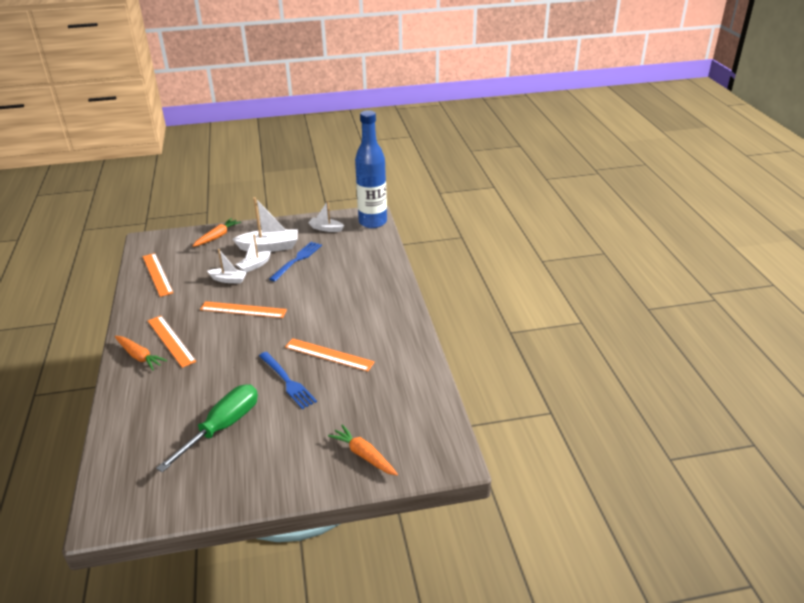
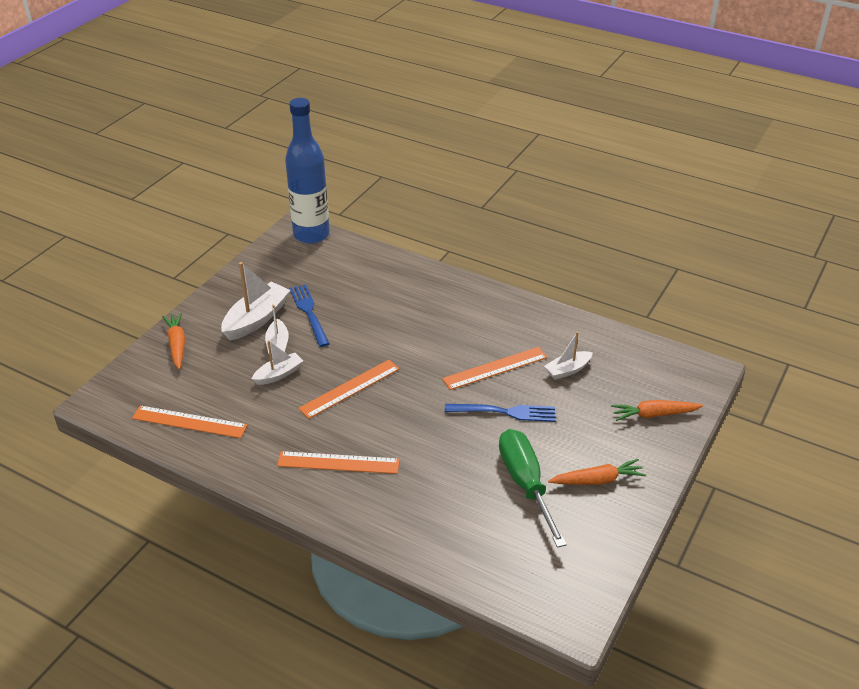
camera: 50 degrees left, 5 degrees up
(139, 356) = (337, 498): orange carrot -> orange carrot (597, 480)
(326, 228) = (278, 267): white boat -> white boat (567, 370)

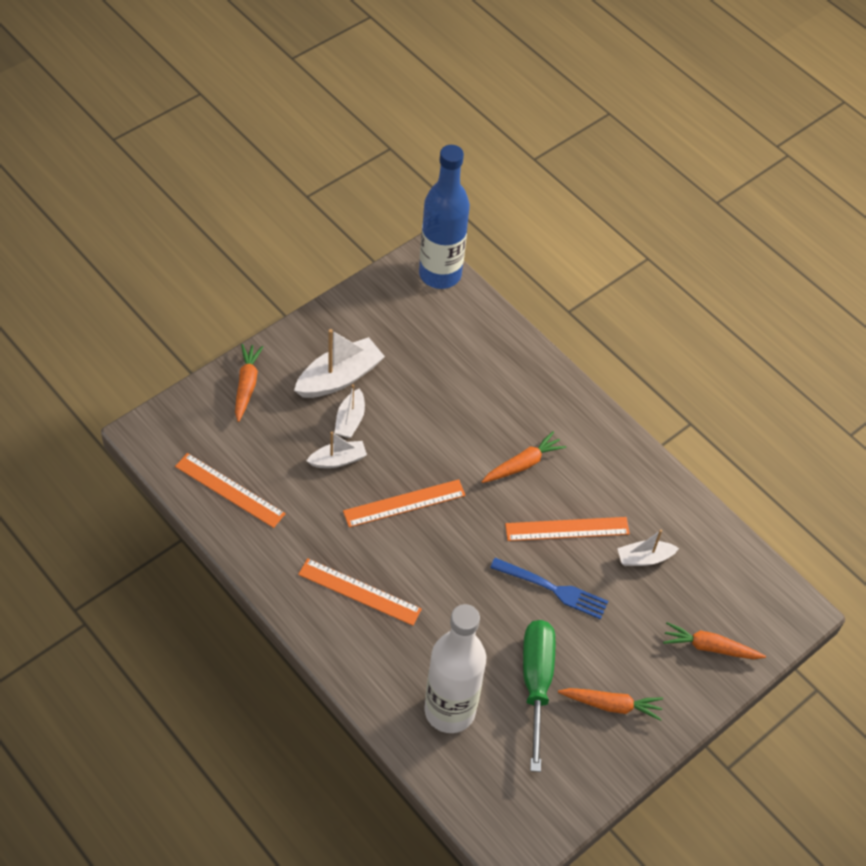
camera: 15 degrees right, 15 degrees up
(309, 313) = (398, 387): blue fork -> none
(436, 335) = (522, 464): none -> orange carrot
(460, 528) = (449, 711): none -> white bottle

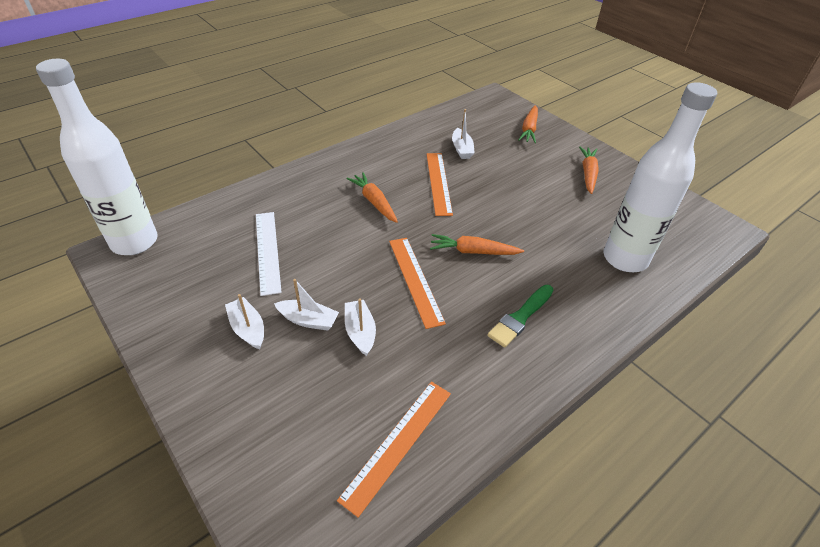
camera: 85 degrees left, 10 degrees down
(246, 385) = (236, 426): orange carrot -> orange carrot (473, 251)
(339, 377) = (248, 328): white boat -> white boat, size x0.59
(359, 592) = (520, 317): orange ruler -> green brush
(436, 378) = (268, 251): none -> white ruler
(440, 274) = (134, 242): blue bottle -> white bottle
(536, 684) = (583, 208): green screwdriver -> none
(553, 589) = (495, 194): blue fork -> none

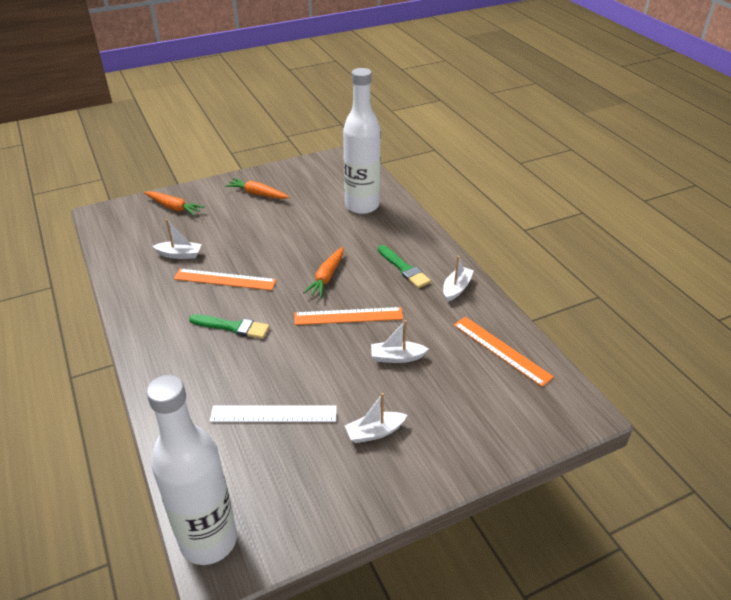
camera: 75 degrees left, 5 degrees down
(308, 320) = (375, 389): white boat -> white boat (456, 288)
(374, 202) = (232, 327): orange carrot -> green brush

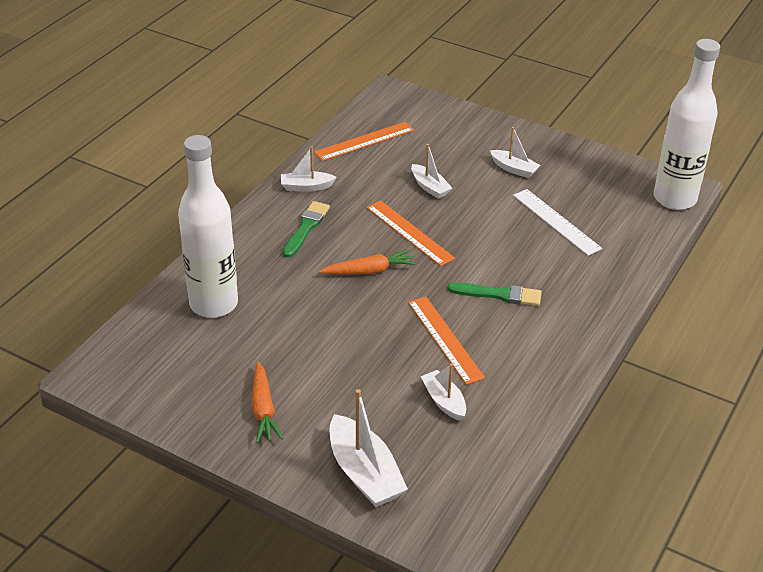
camera: 125 degrees left, 0 degrees up
(174, 207) = (364, 473): orange carrot -> white boat
(232, 327) = (499, 295): green brush -> green brush turned 120 degrees clockwise
(501, 350) = (364, 141): orange ruler -> orange ruler turned 45 degrees clockwise

